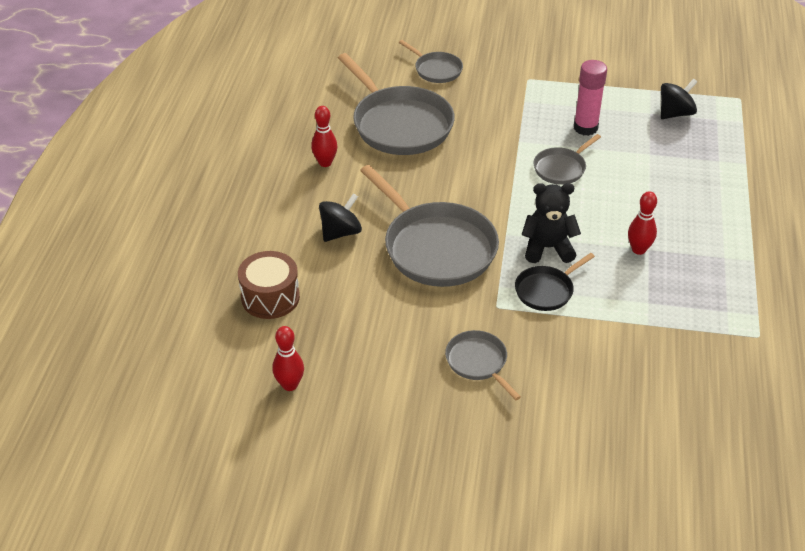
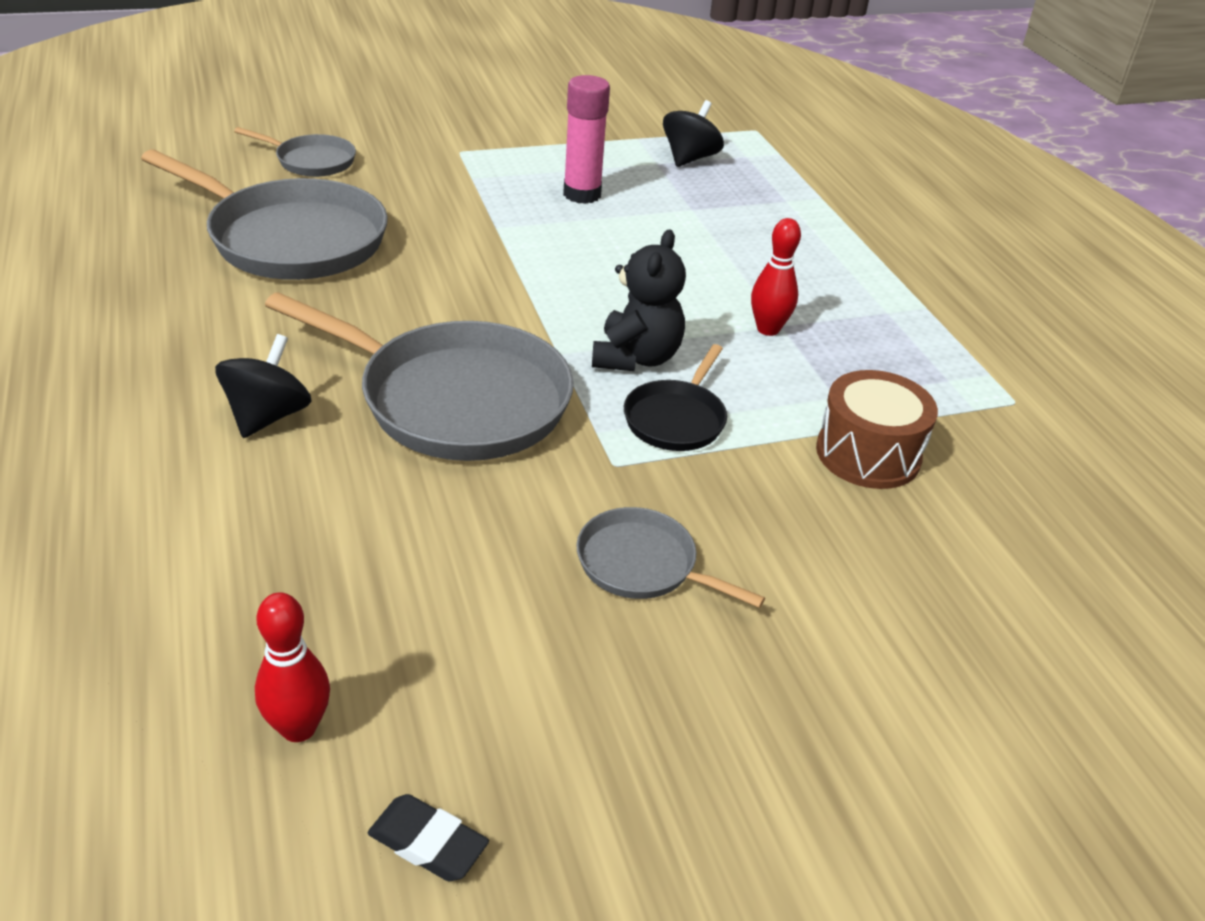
camera: 30 degrees left, 5 degrees down
(270, 297) = (176, 565): brown drum -> brown drum (868, 454)
(318, 447) = (428, 843): none -> black eraser
(325, 163) = (184, 316): red bowling pin -> none
(548, 248) = (636, 358): black teddy bear -> black teddy bear turned 135 degrees clockwise
(561, 168) = (582, 249): grey pan -> none

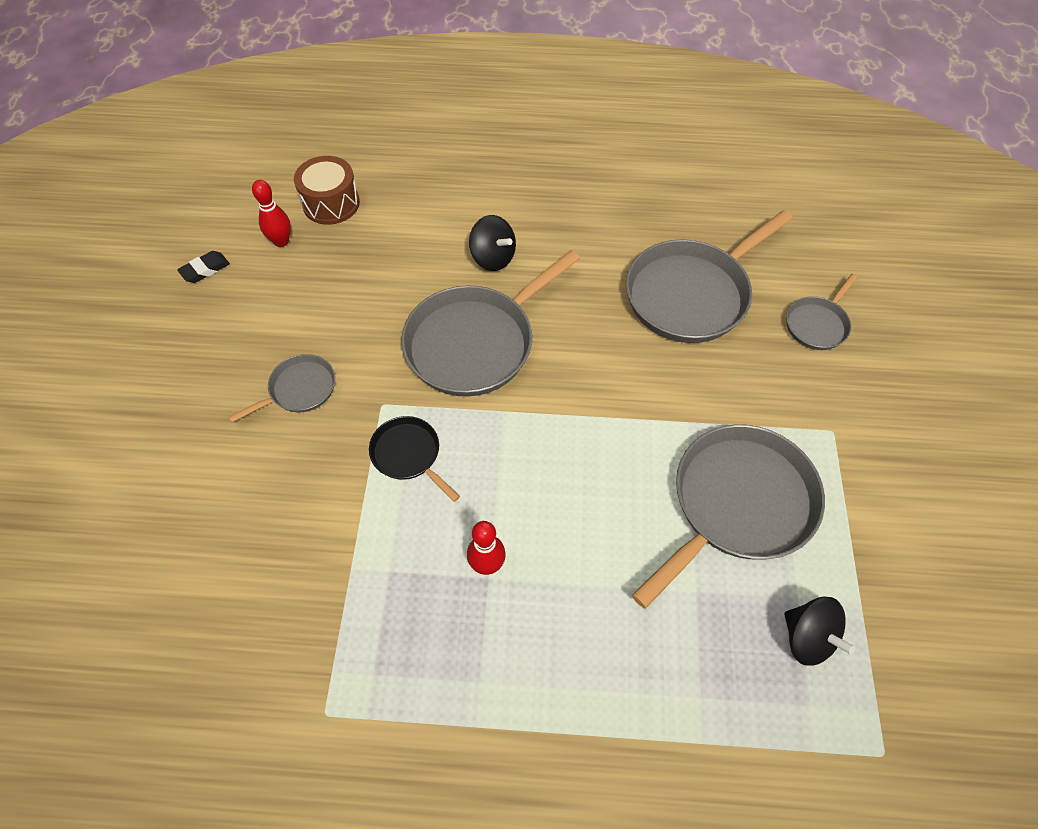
camera: 115 degrees right, 20 degrees up
(582, 194) = (737, 504): pink glue stick -> grey pan
(636, 358) = (482, 456): black teddy bear -> none
(868, 454) = (323, 558): brown drum -> brown drum (331, 203)

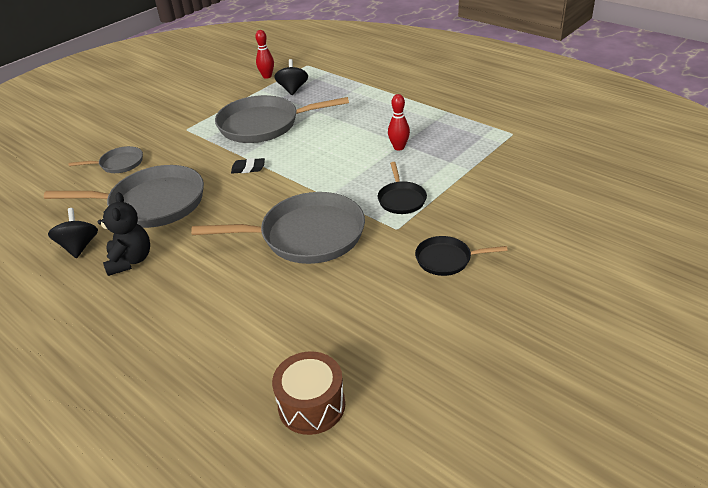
camera: 140 degrees left, 20 degrees down
(205, 269) = (476, 395): black eraser -> black eraser (248, 168)
(281, 241) = (387, 387): red bowling pin -> red bowling pin (267, 76)
(299, 389) = (446, 259): grey pan -> black pan
(493, 258) = (234, 282): black spinning top -> black spinning top (79, 246)
(617, 228) = (130, 260): none -> black teddy bear

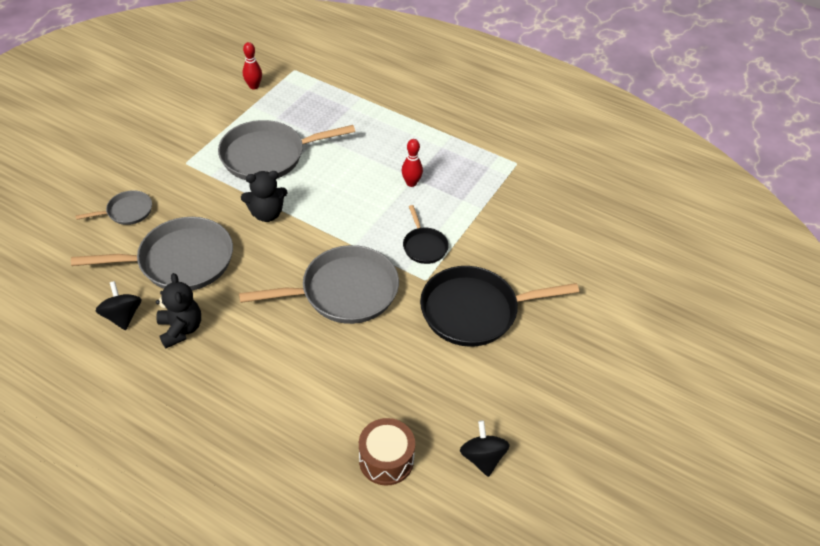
camera: 15 degrees left, 10 degrees up
(248, 168) = (267, 214): black eraser -> black teddy bear
(293, 89) = (287, 105): black spinning top -> black spinning top (482, 457)
(446, 259) = (474, 311): black pan -> black pan, size x2.00

